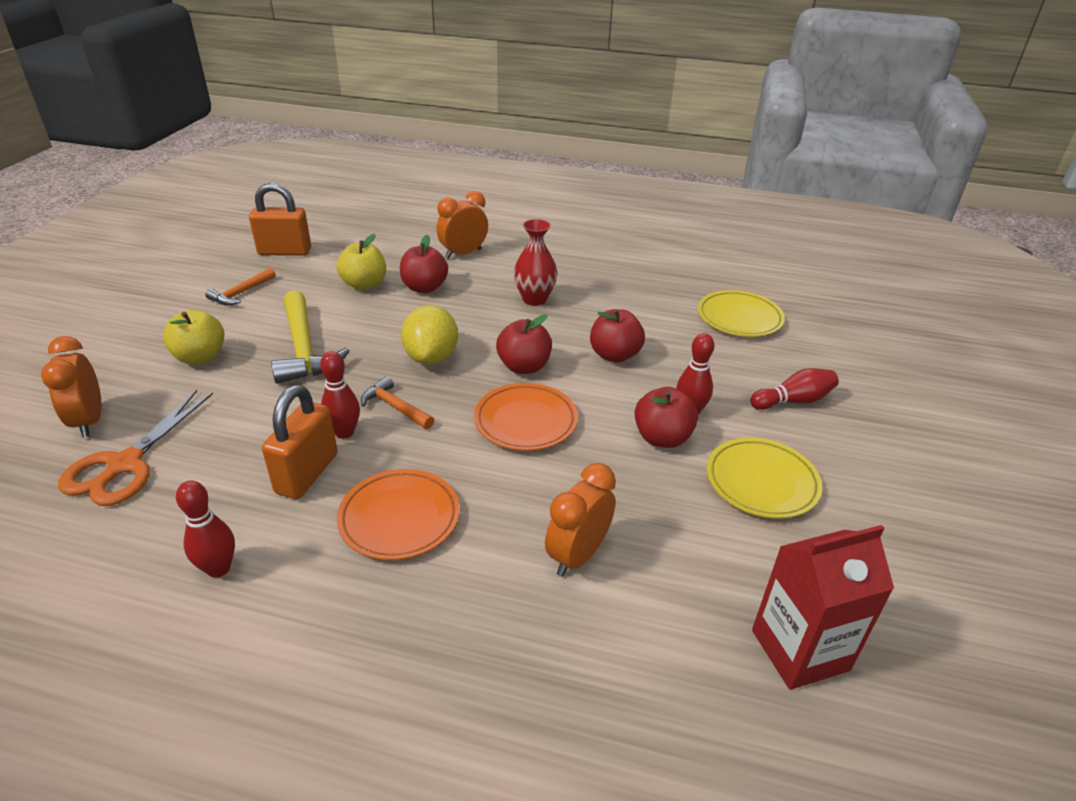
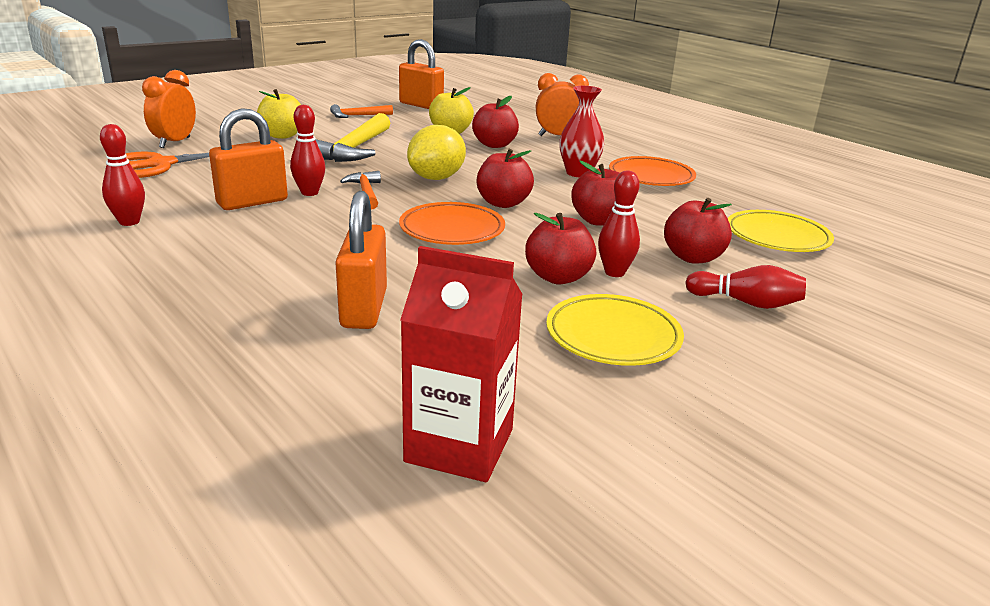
camera: 35 degrees right, 10 degrees down
(399, 518) = (272, 242): orange plate -> orange plate (651, 177)
(577, 555) = (364, 309): orange clock -> orange padlock
(716, 368) = (692, 257): none -> red apple

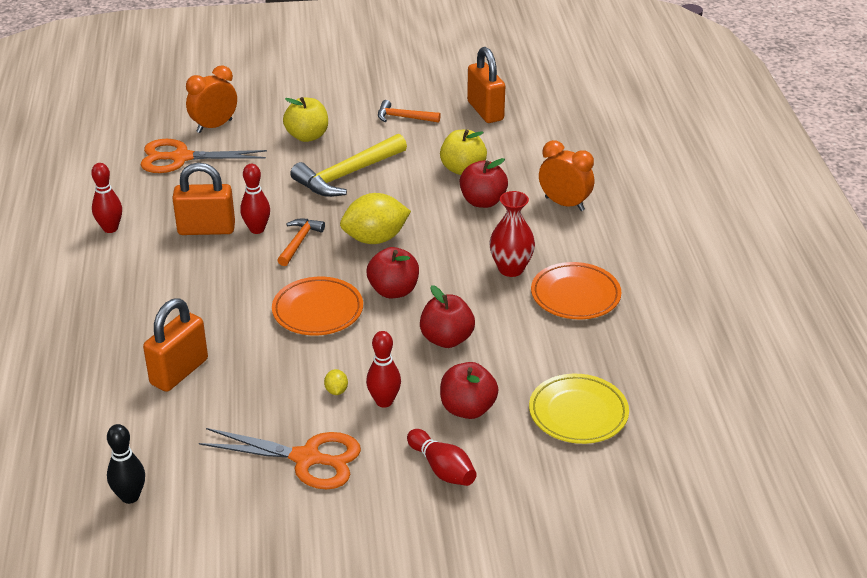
camera: 35 degrees right, 10 degrees up
(459, 445) = (130, 497): red carton -> black bowling pin
(558, 277) = (336, 391): red apple -> yellow lemon
(613, 336) = (306, 458): yellow plate -> orange scissors

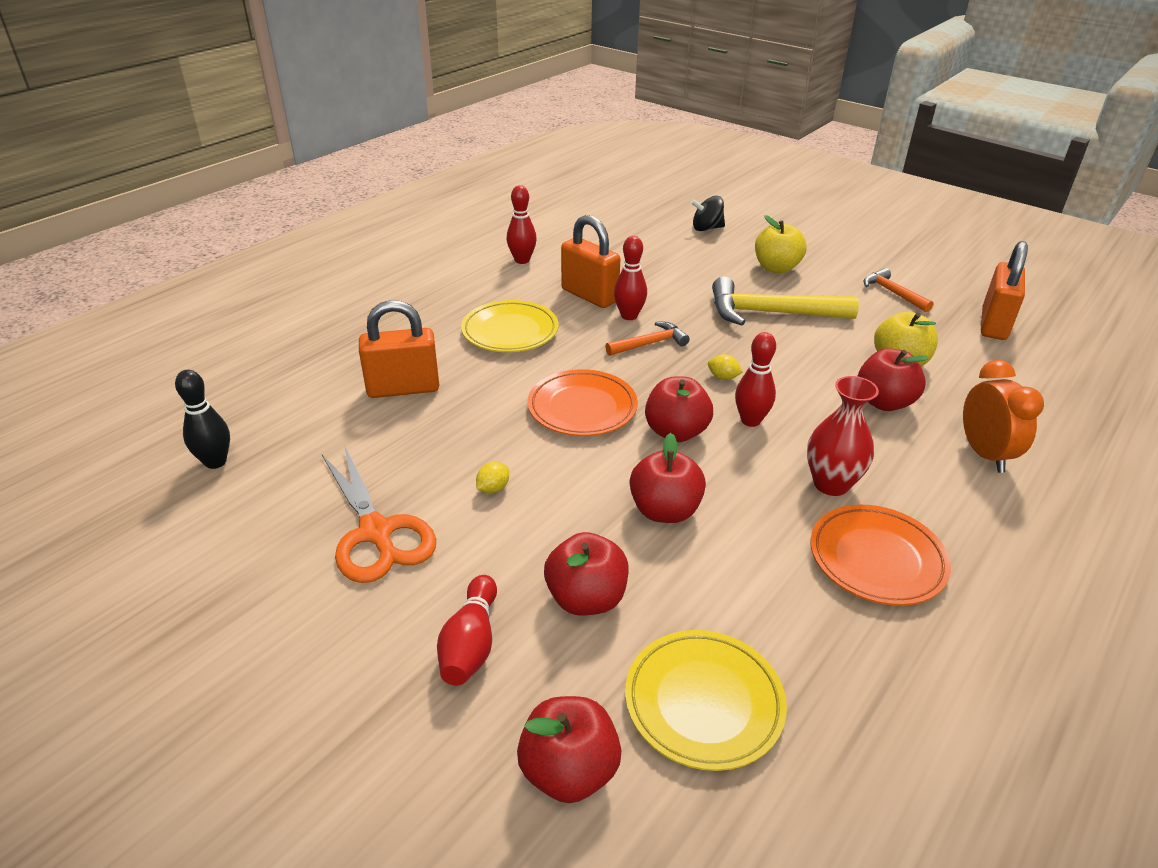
camera: 45 degrees right, 0 degrees up
(181, 158) = (647, 238): orange scissors -> none
(190, 289) = (510, 331): none -> yellow plate
(214, 126) = (706, 228): orange clock -> black spinning top
(375, 239) = (723, 377): yellow lemon -> yellow lemon, size x0.41
(384, 401) = (518, 529): red bowling pin -> red bowling pin (750, 421)
(559, 481) = (569, 771): none -> red apple

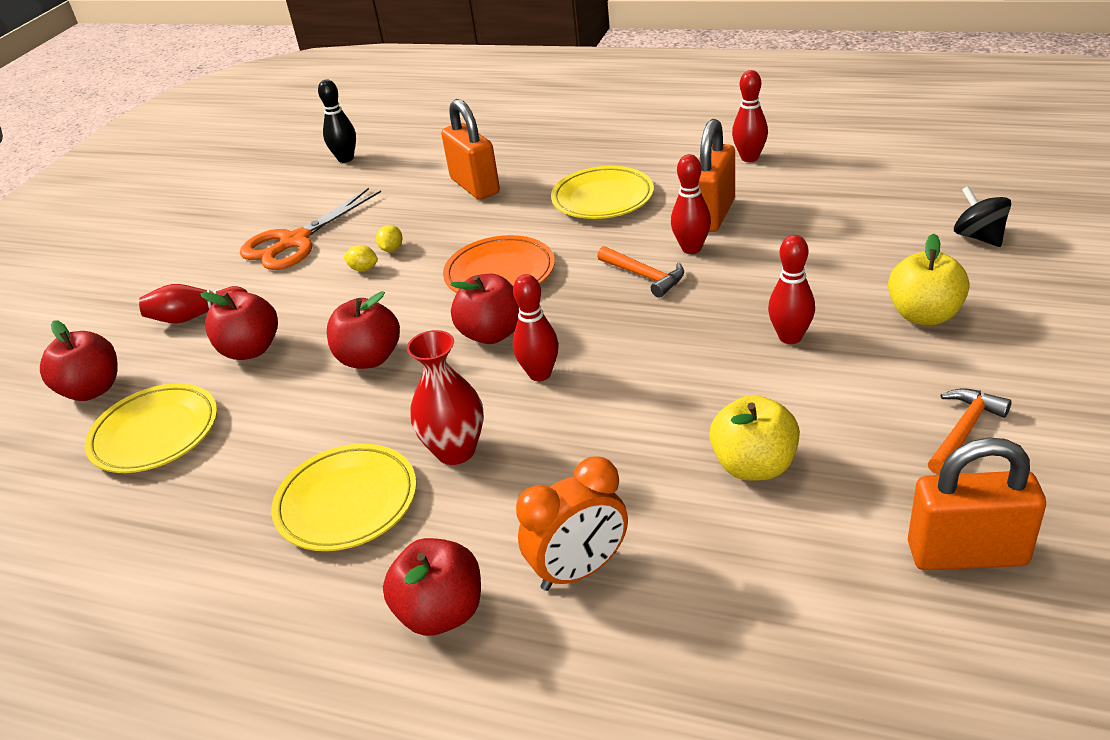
camera: 75 degrees right, 0 degrees up
(723, 377) = (612, 337): yellow lemon -> yellow lemon (392, 249)
(770, 313) = (790, 337): yellow hammer -> red bowling pin
(876, 559) = (347, 502): orange plate -> yellow plate
(884, 402) = (644, 466): red apple -> red apple (441, 613)

